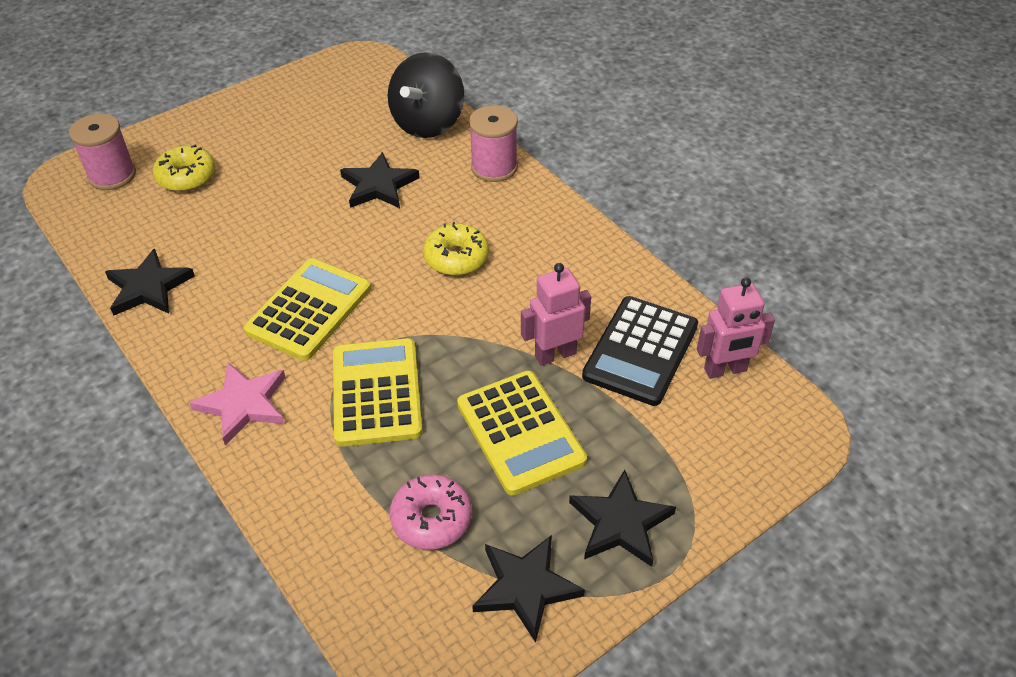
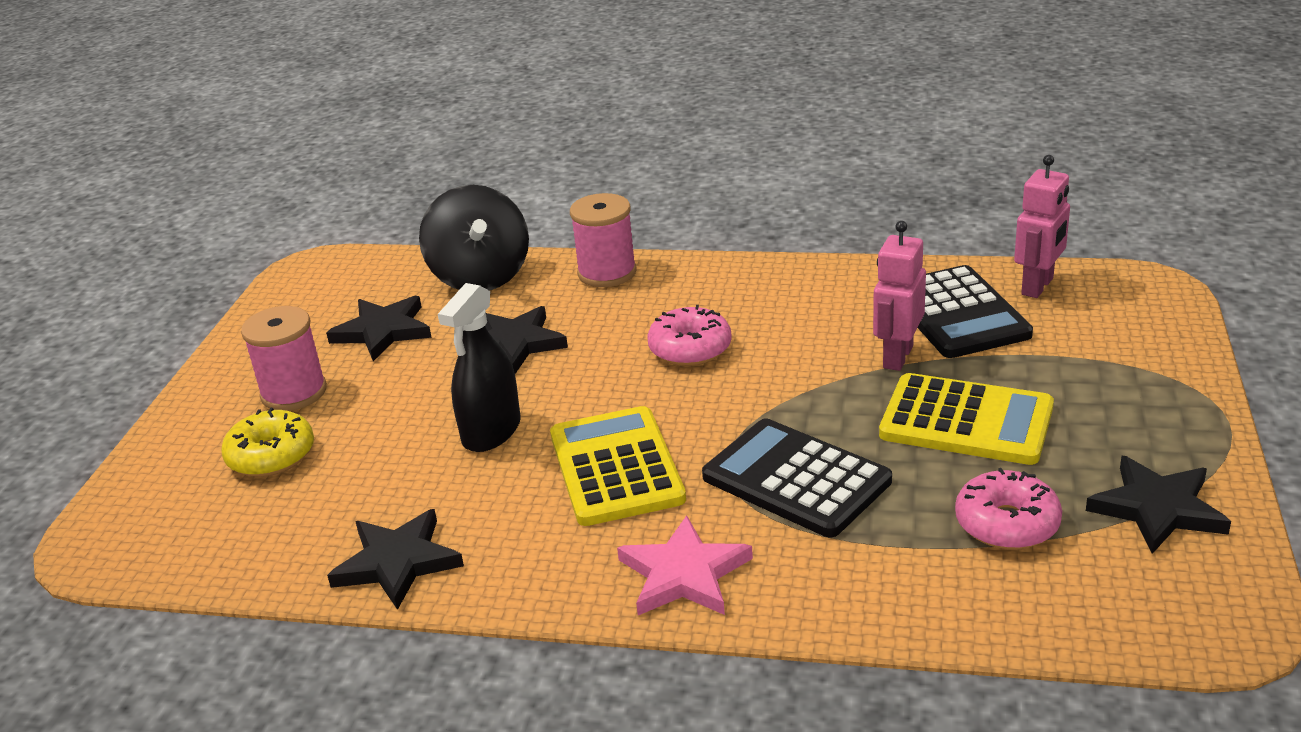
camera: 40 degrees left, 15 degrees down
(112, 175) = (165, 507): pink spool -> pink spool (294, 392)
(289, 238) = (491, 431): none -> black spray bottle
(376, 392) = (796, 479): yellow calculator -> black calculator
(456, 258) = (690, 349): yellow donut -> pink donut
(620, 523) = (1142, 421): black star -> black star (383, 331)

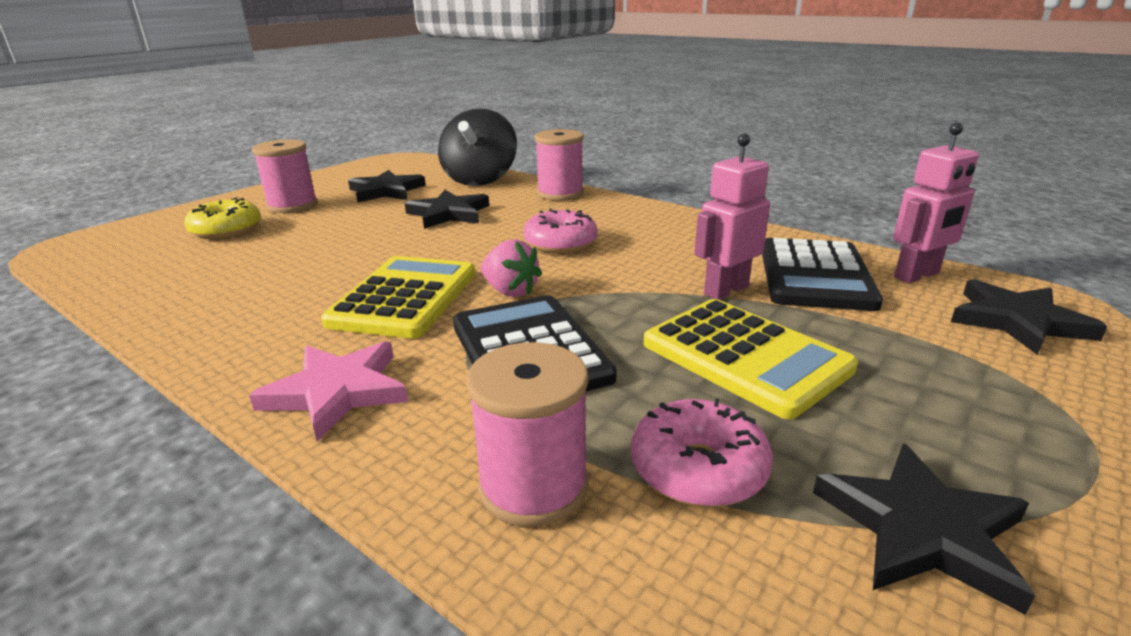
camera: 25 degrees right, 5 degrees down
(397, 562) = (179, 308): black star -> black star (1018, 321)
(491, 431) = (361, 253): black spray bottle -> none
(708, 424) = (510, 291): none -> pink strawberry
(915, 579) = (533, 486): none -> pink spool

